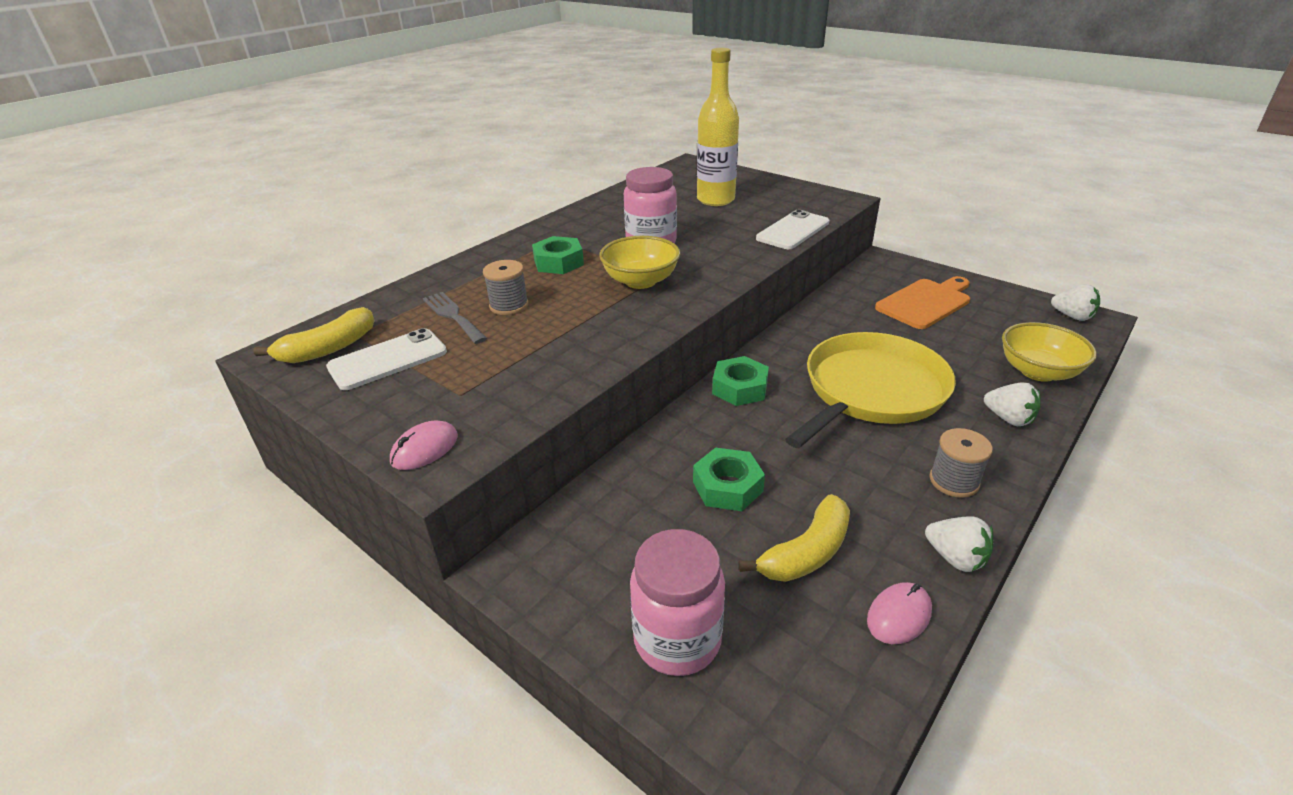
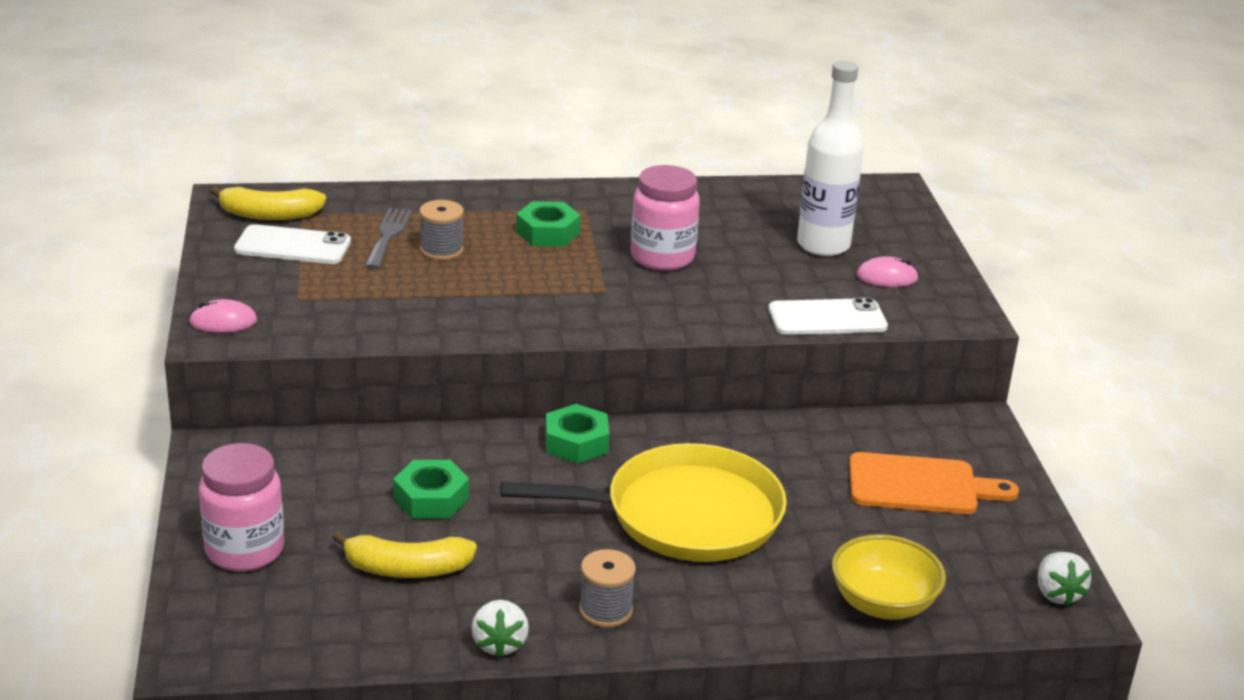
camera: 40 degrees right, 5 degrees down
(640, 281) = (582, 287): yellow bowl -> none
(715, 200) = (823, 245): yellow bottle -> white bottle
(899, 615) = (395, 638): pink mouse -> pink mouse (887, 277)
(1008, 419) = (758, 611): white strawberry -> none

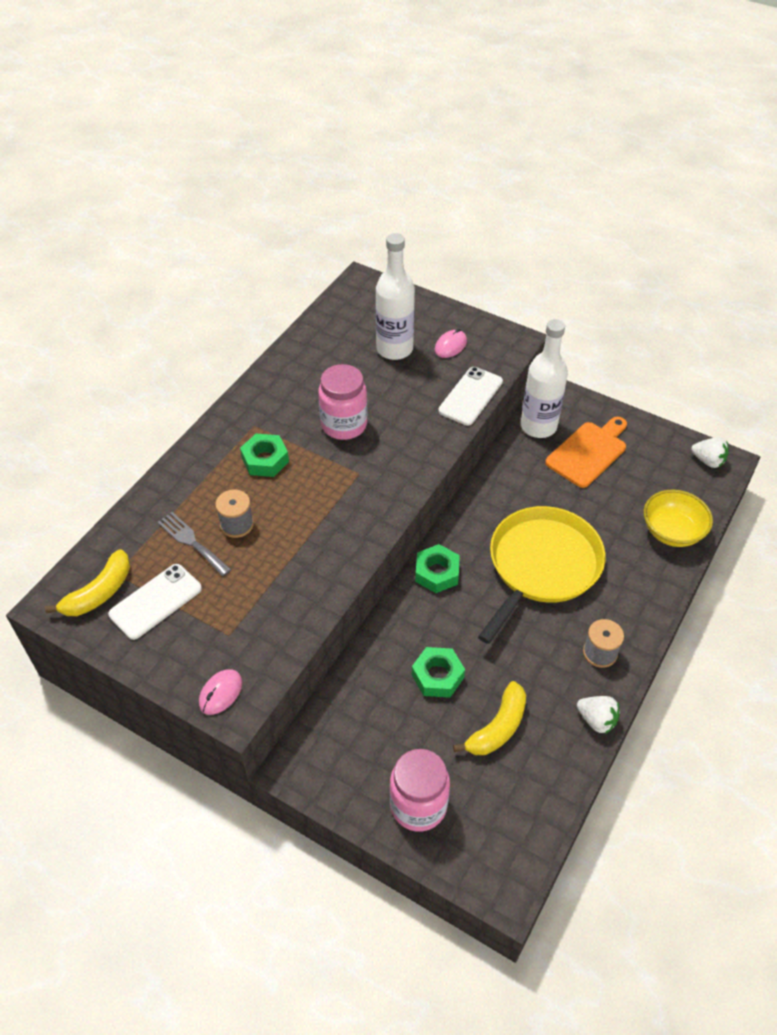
camera: 50 degrees left, 20 degrees up
(905, 431) = (538, 426): none -> white bottle

